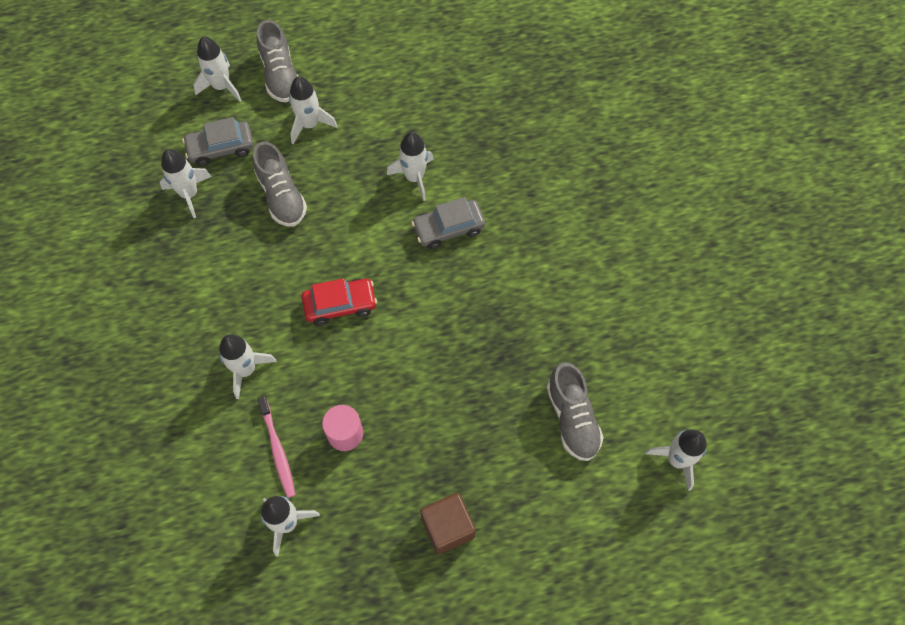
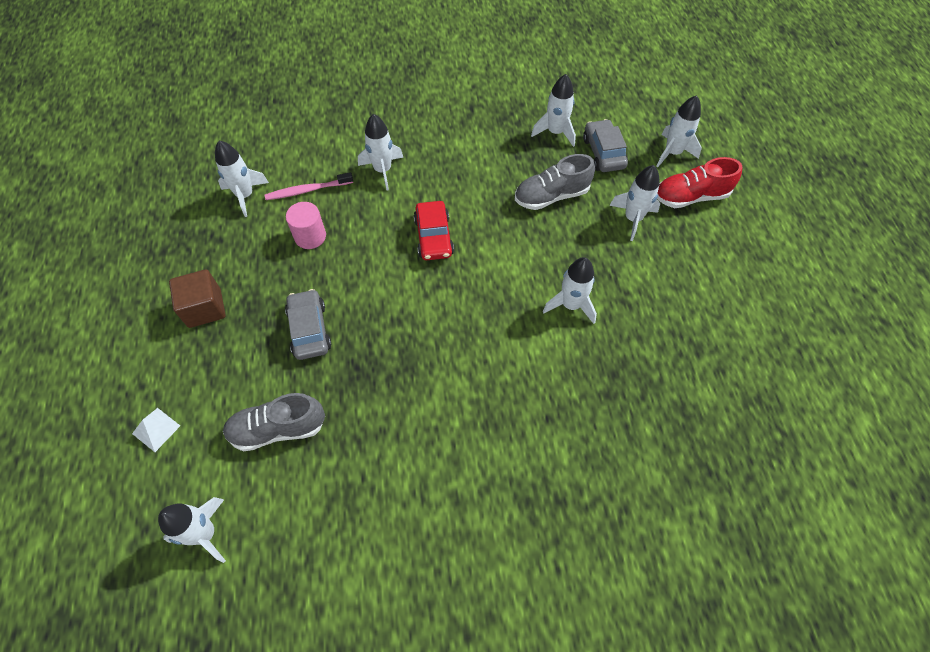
camera: 95 degrees right, 5 degrees down
(280, 75) = (690, 196): grey shoe -> red shoe
(448, 228) = (508, 332): grey car -> grey car (309, 329)
(590, 536) = (156, 429): none -> white pyramid

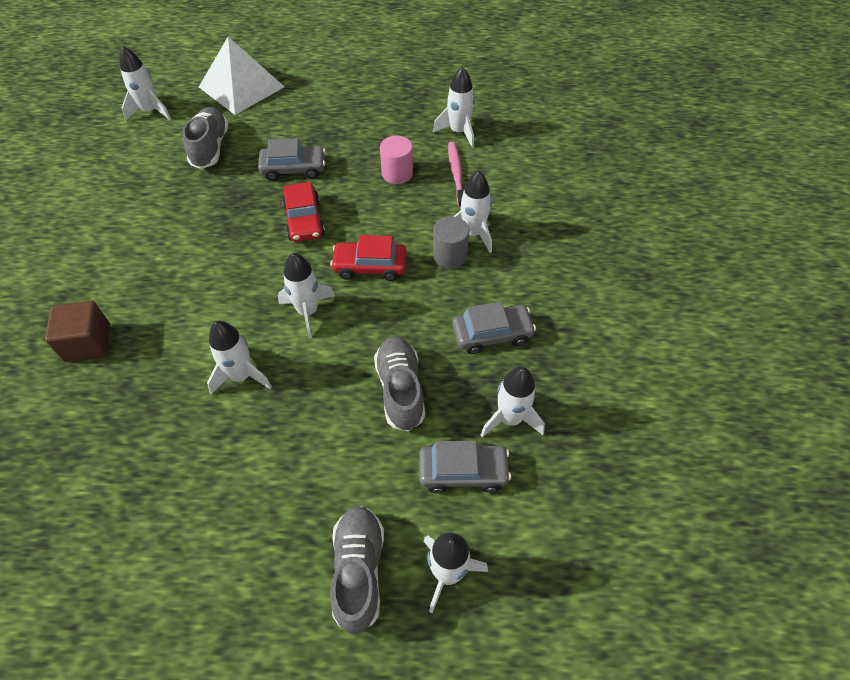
camera: 100 degrees right, 5 degrees down
(156, 429) = (241, 87): white pyramid -> white pyramid, size x2.43
(205, 308) = (339, 108): brown cube -> brown cube (88, 343)
(384, 301) = (304, 220): none -> red car
(410, 183) = (450, 255): none -> grey cylinder
(486, 148) = (492, 334): none -> grey car
(633, 218) = (340, 478): white rocket -> white rocket (308, 311)
(690, 196) = (358, 571): red shoe -> grey shoe

